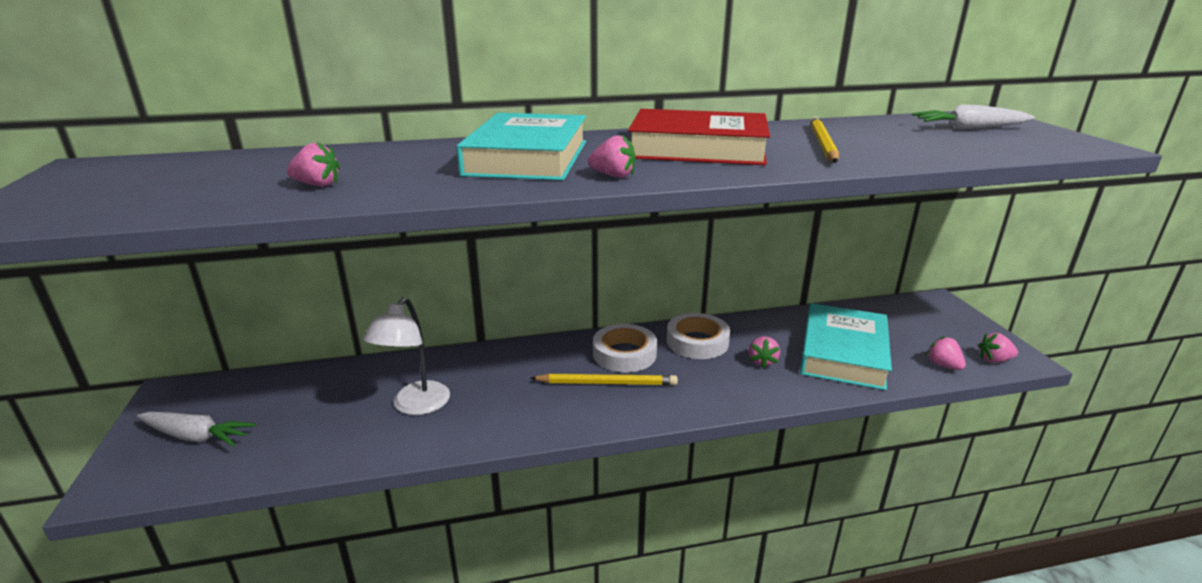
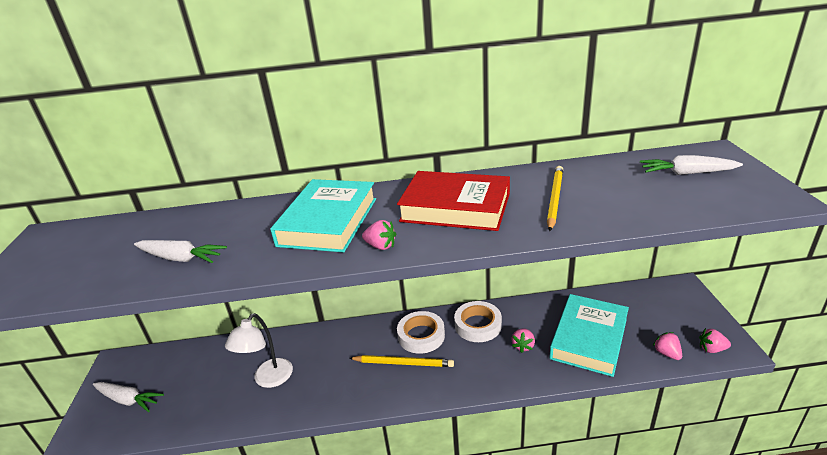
camera: 10 degrees right, 5 degrees up
(317, 185) = (180, 258): pink strawberry -> white carrot

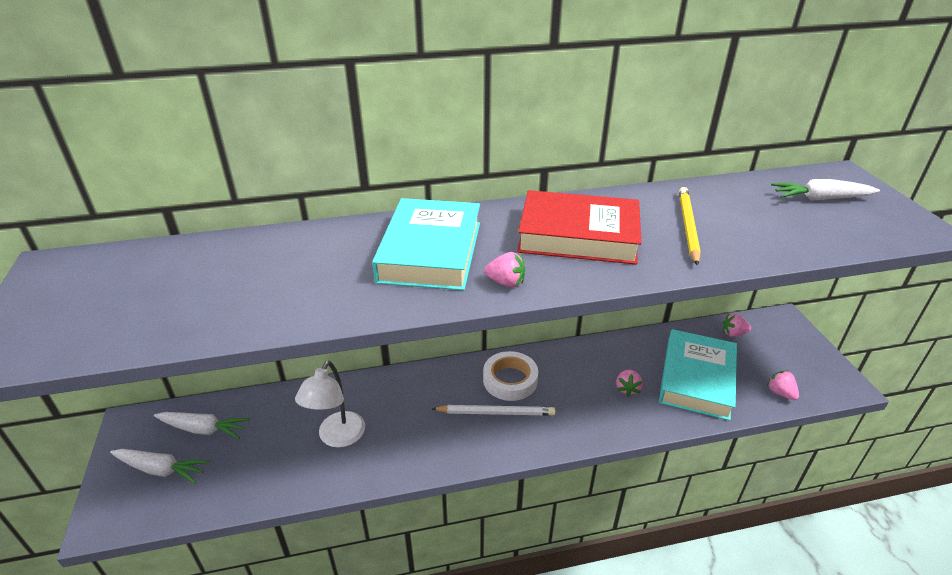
camera: 10 degrees left, 5 degrees up
(180, 258) = (256, 298): white carrot -> white carrot (203, 429)
(403, 363) = (496, 412): yellow pencil -> white pencil
(478, 325) = (572, 366): white tape -> none
(711, 349) = (824, 387): pink strawberry -> pink strawberry (733, 333)

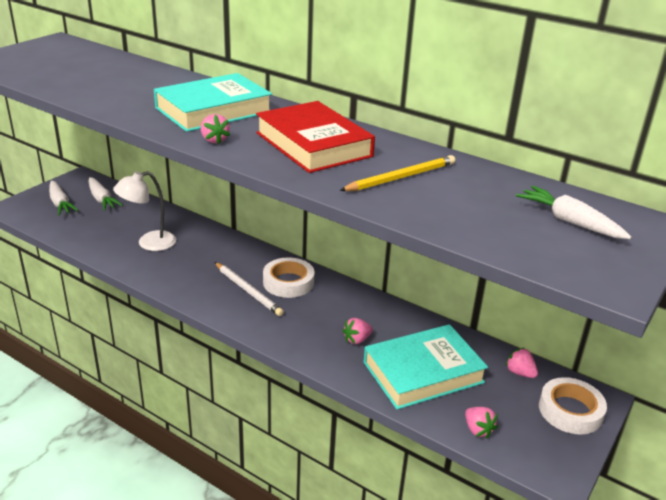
camera: 45 degrees right, 5 degrees down
(780, 393) = (478, 430): pink strawberry -> pink strawberry turned 135 degrees clockwise
(788, 338) = (570, 410): none -> white tape

